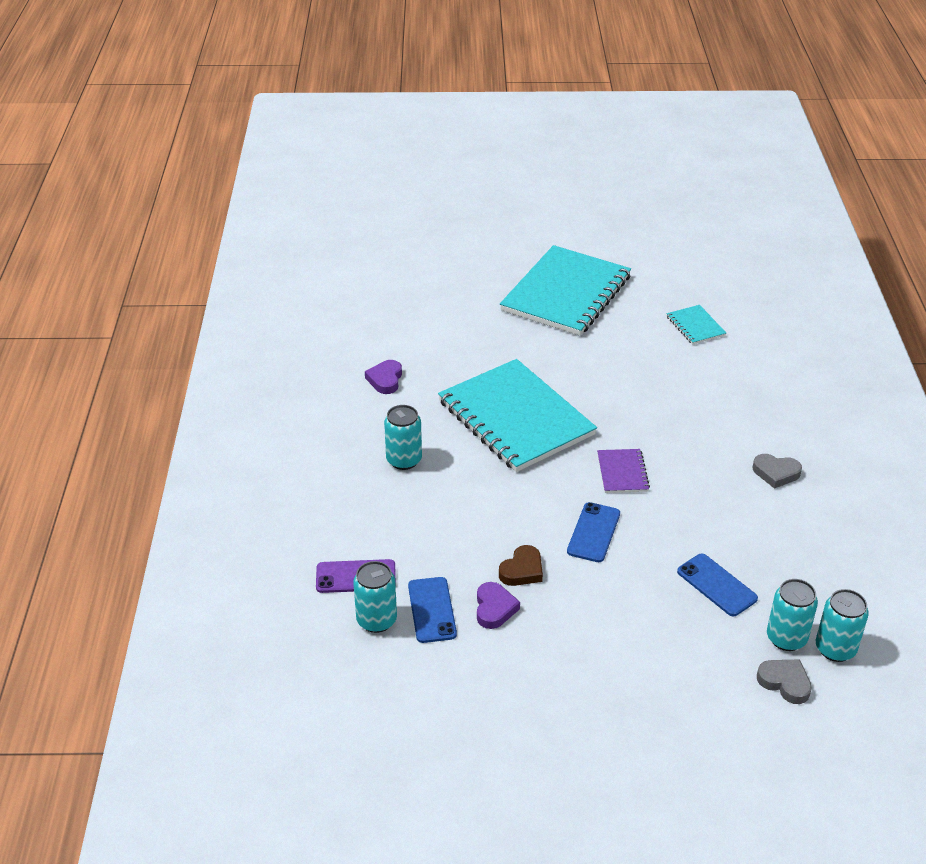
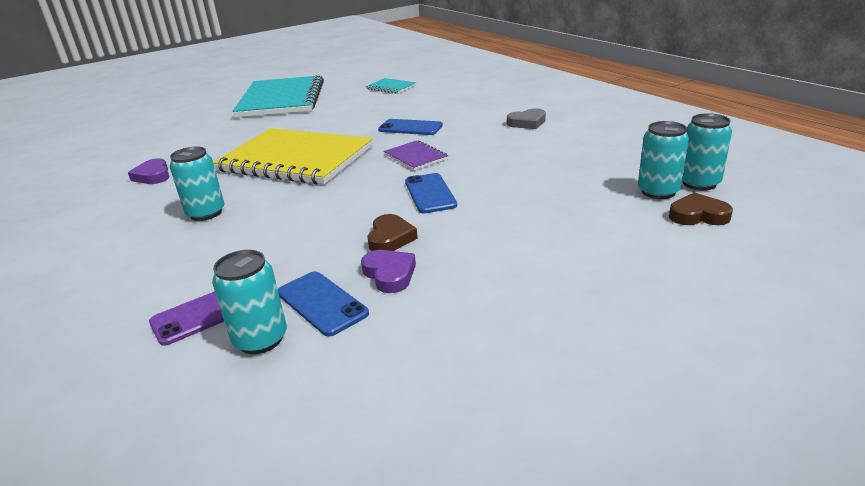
camera: 30 degrees left, 10 degrees down
(515, 418) = (296, 159): turquoise notebook -> yellow notebook
(717, 585) = (565, 185): blue phone -> blue phone (410, 128)
(785, 683) = (698, 215): grey heart -> brown heart

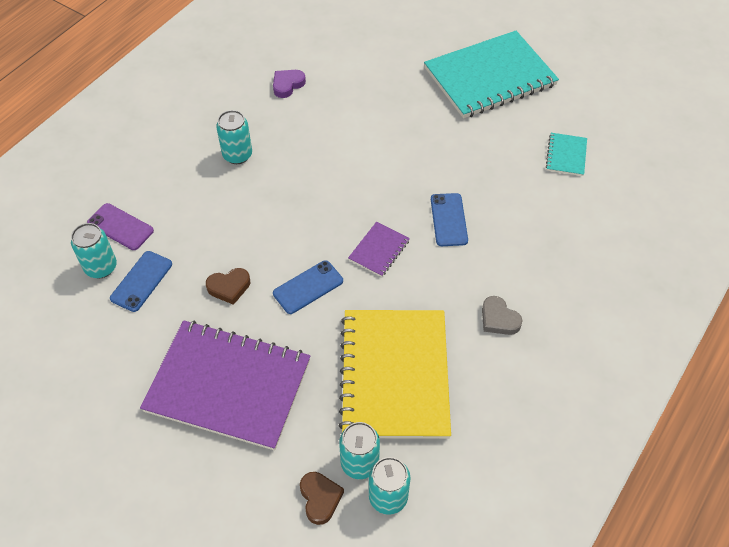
camera: 65 degrees right, 25 degrees up
(296, 159) = (346, 163): yellow notebook -> yellow notebook (394, 375)
(389, 274) = (181, 305): purple heart -> none
(532, 253) = (228, 385): none -> purple notebook

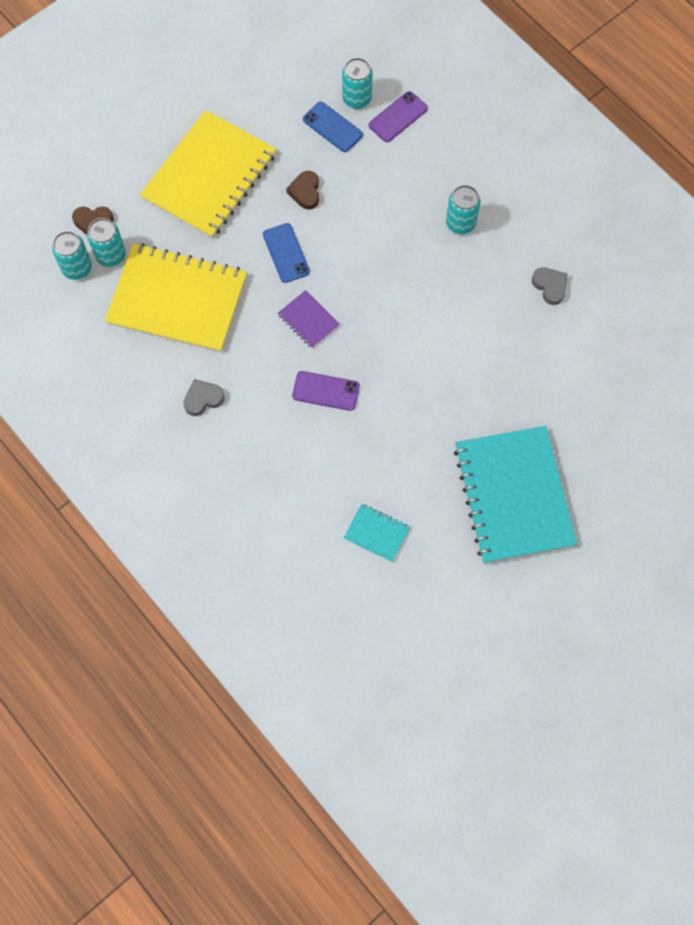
camera: 105 degrees right, 15 degrees up
(228, 385) = (209, 176): purple notebook -> yellow notebook
(287, 85) = (550, 286): purple heart -> grey heart
(449, 220) = (326, 391): blue phone -> purple phone

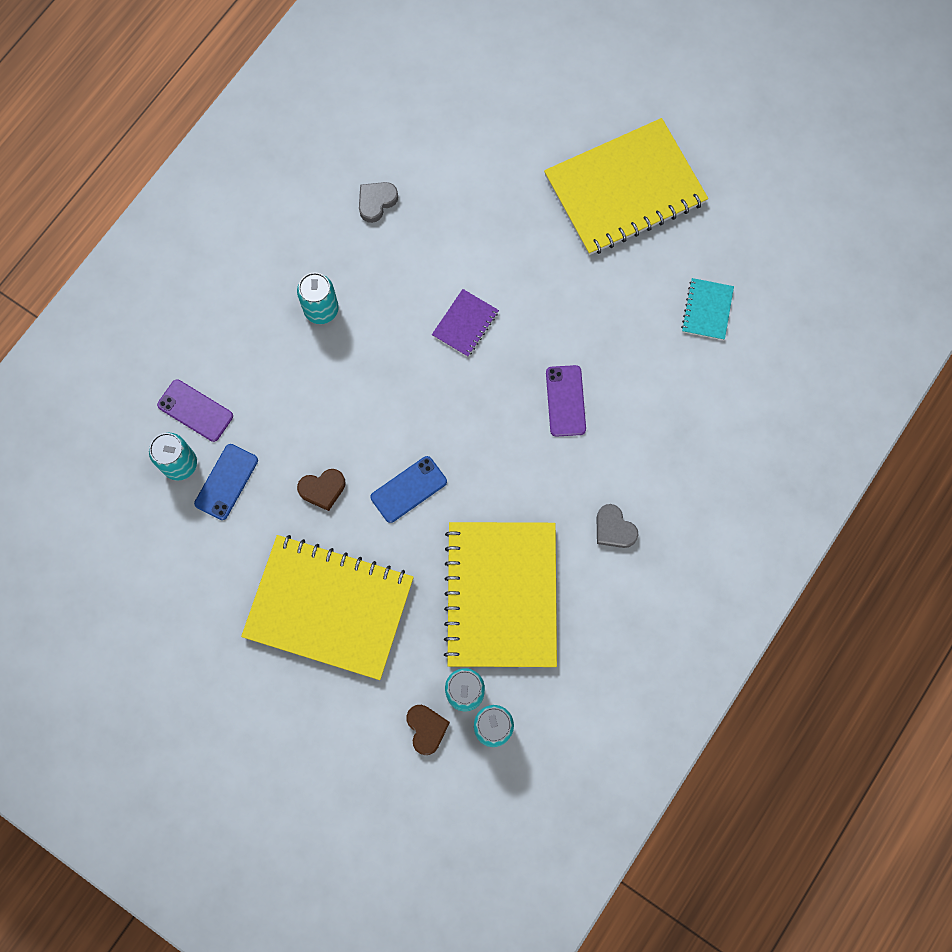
camera: 105 degrees left, 5 degrees up
(308, 320) = (486, 442): purple notebook -> purple notebook (465, 324)
(513, 495) = (625, 189): turquoise notebook -> yellow notebook

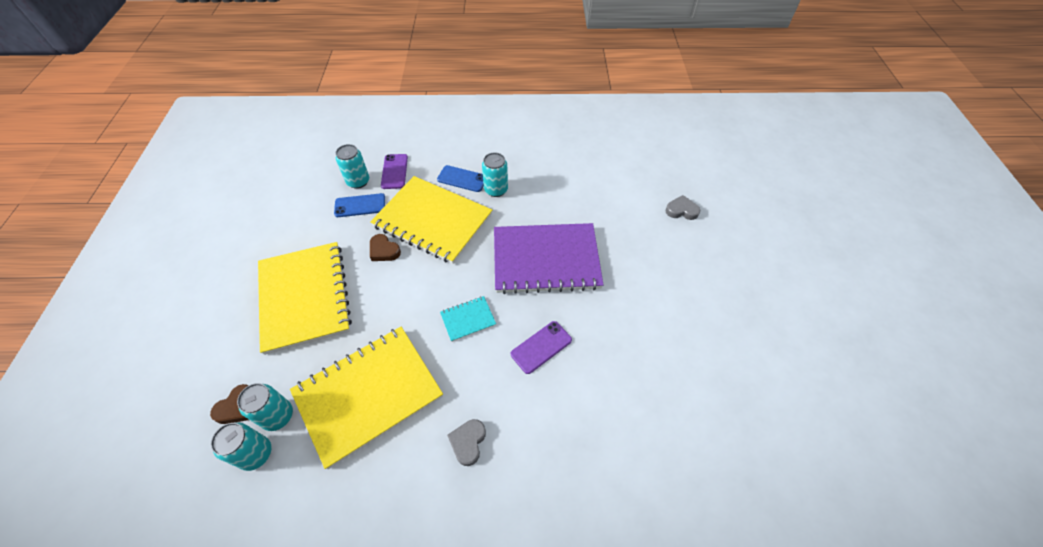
camera: 55 degrees right, 20 degrees down
(376, 202) = (580, 178): grey heart -> grey heart (681, 210)
(408, 489) = (413, 293): blue phone -> blue phone (462, 179)
(465, 324) = (546, 259): purple notebook -> purple notebook, size x2.36
(625, 189) = (715, 291): yellow notebook -> yellow notebook (432, 221)
(707, 310) = (687, 399): turquoise notebook -> turquoise notebook (468, 319)

